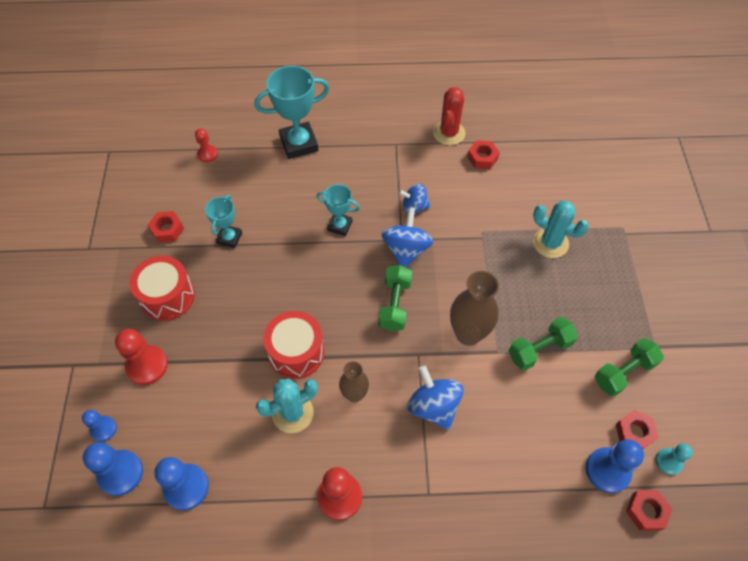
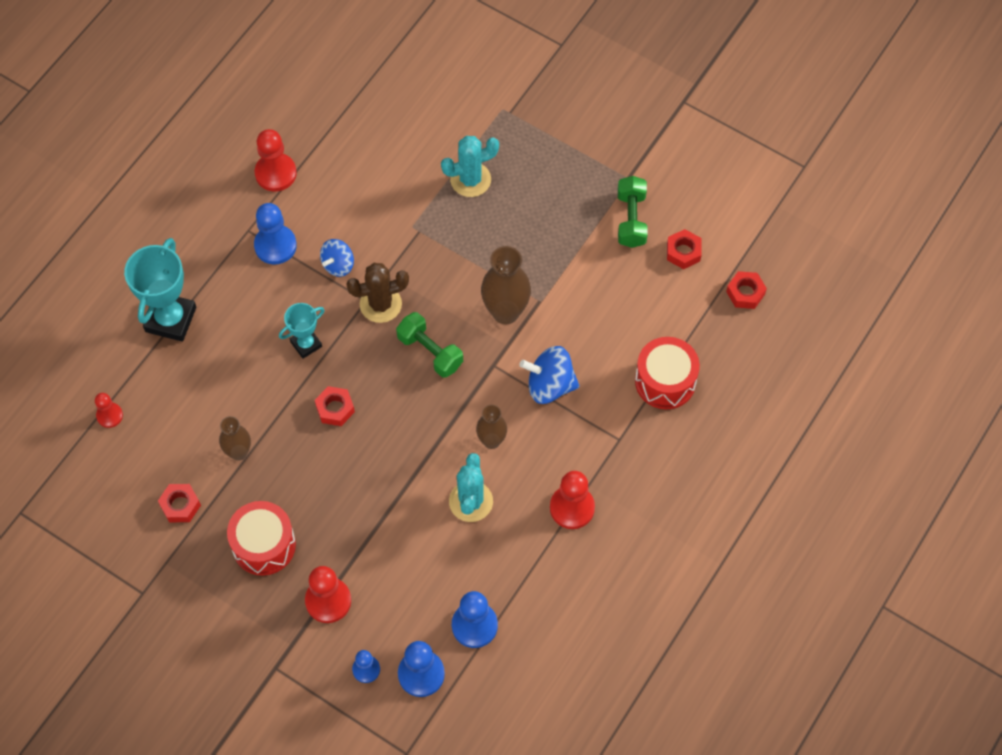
camera: 55 degrees left, 5 degrees up
(229, 238) = (238, 452): turquoise trophy -> brown vase
(296, 352) = (414, 464): red drum -> red drum (665, 381)
(406, 250) = (380, 304): blue spinning top -> brown cactus
(449, 133) = (275, 173): red cactus -> red pawn
(482, 158) = (331, 166): red nut -> red nut (335, 409)
(539, 349) = (563, 267): green dumbbell -> none
(607, 470) = (697, 295): blue pawn -> blue pawn (275, 245)
(668, 461) = (722, 247): turquoise pawn -> none

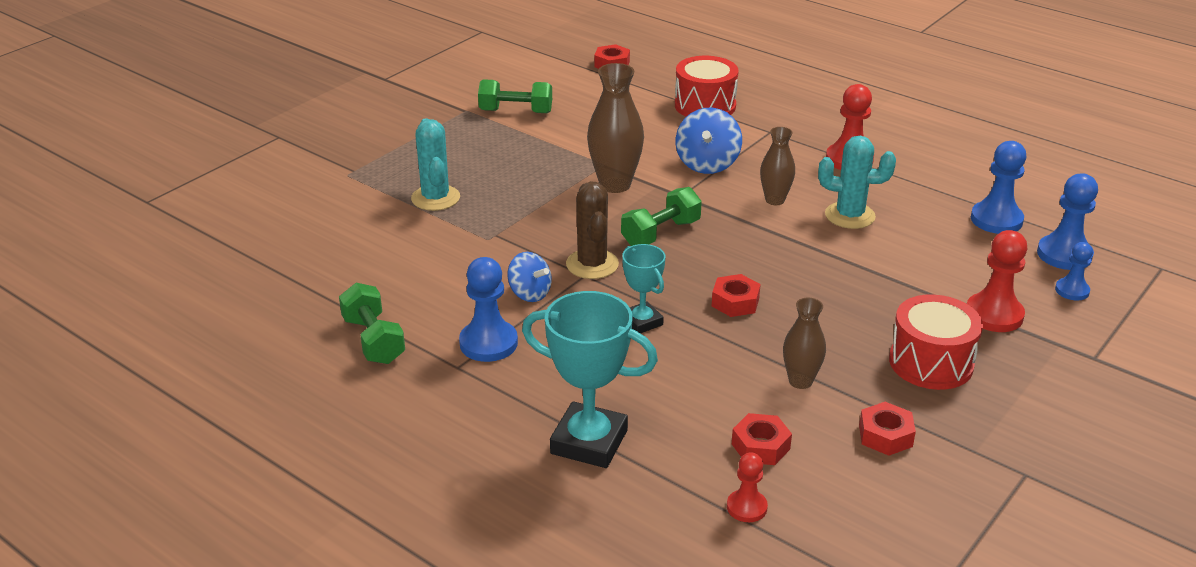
camera: 85 degrees left, 30 degrees down
(275, 173) = (373, 340): red pawn -> green dumbbell
(683, 252) = (561, 89): red nut -> red nut (760, 446)

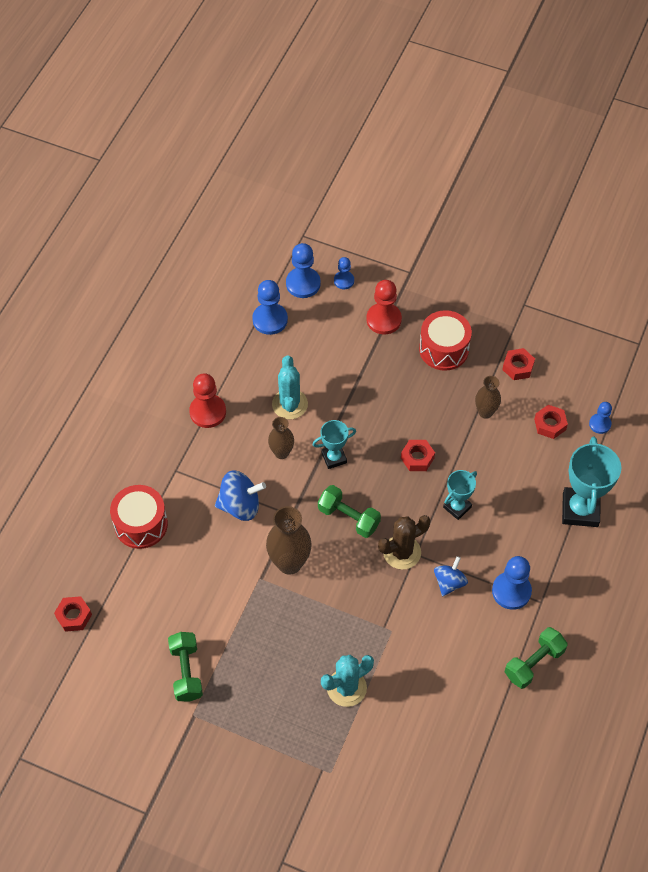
camera: 105 degrees left, 25 degrees up
(746, 507) = (600, 424): red pawn -> blue pawn
(756, 236) = (334, 458): none -> turquoise trophy

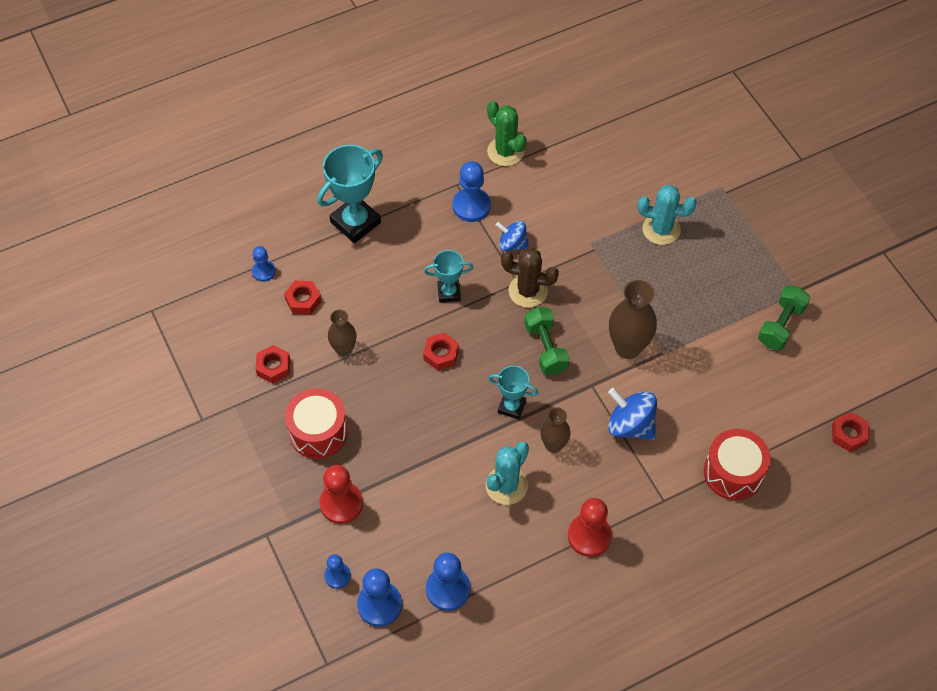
camera: 140 degrees left, 0 degrees up
(449, 582) = (512, 244): blue spinning top -> blue spinning top turned 45 degrees clockwise
(534, 663) = (505, 151): green dumbbell -> green cactus

